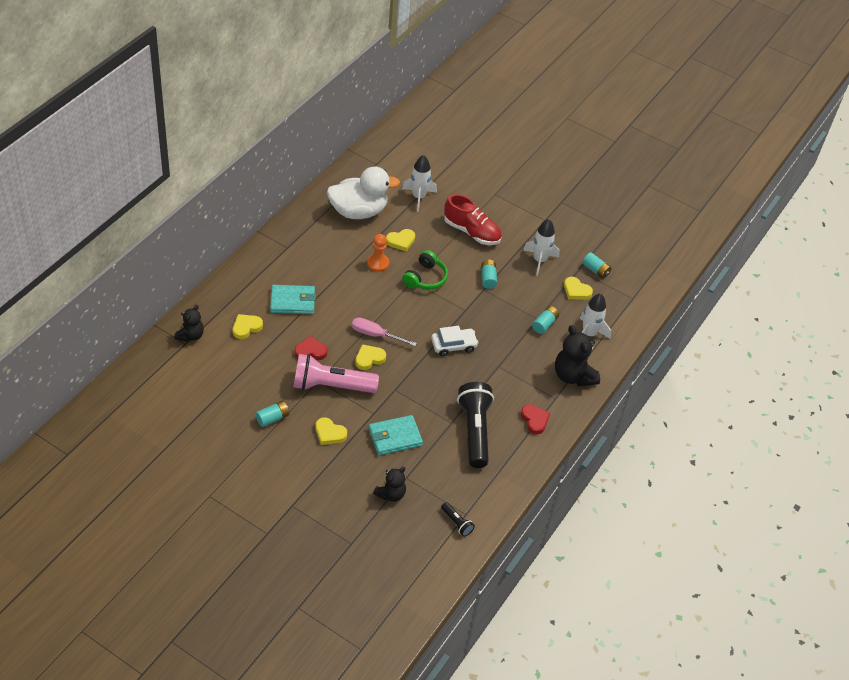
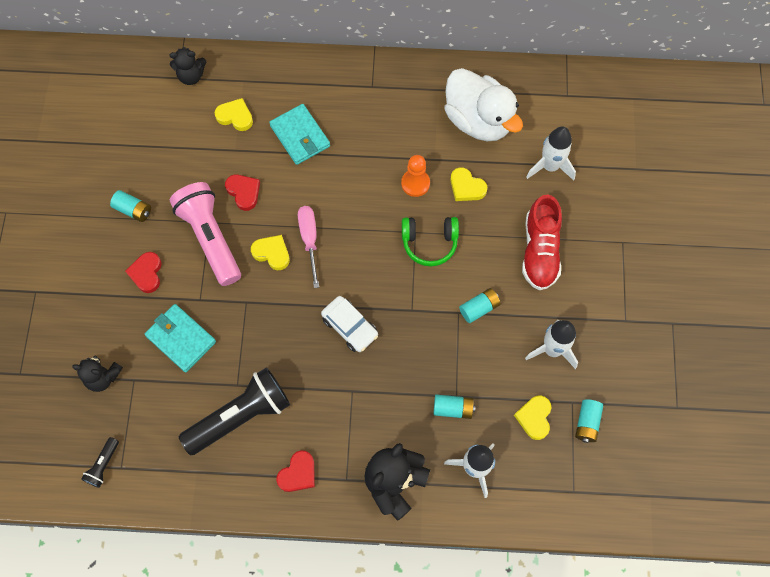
camera: 65 degrees right, 20 degrees up
(329, 433) = (146, 273): yellow heart -> red heart

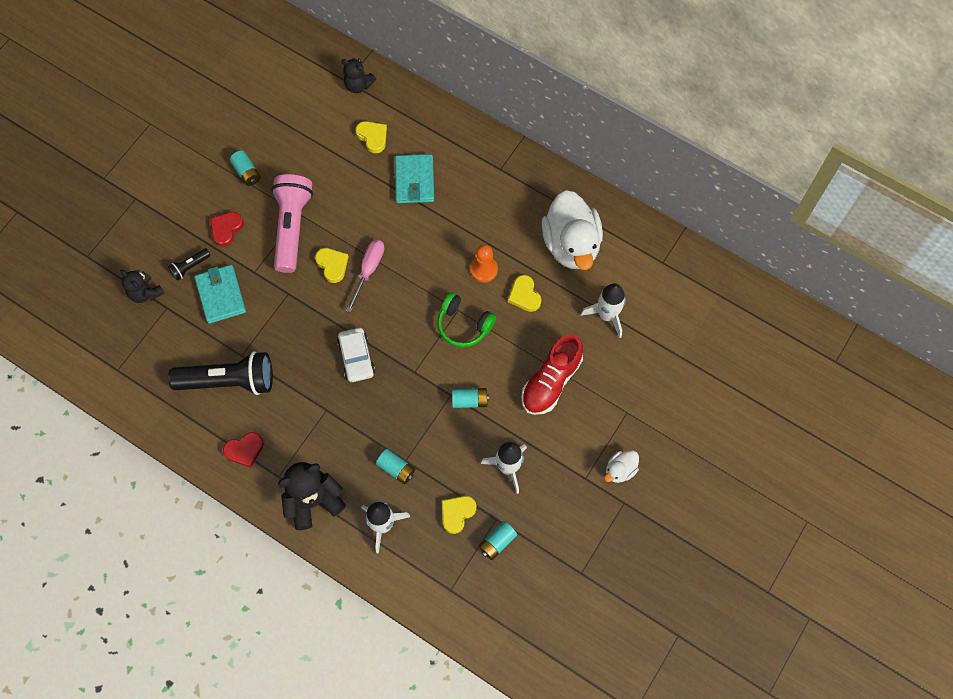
camera: 30 degrees right, 0 degrees up
(103, 465) = (106, 360): black flashlight -> black flashlight (190, 267)
(244, 192) = (341, 203): red heart -> none
(650, 296) = (620, 470): none -> white duck

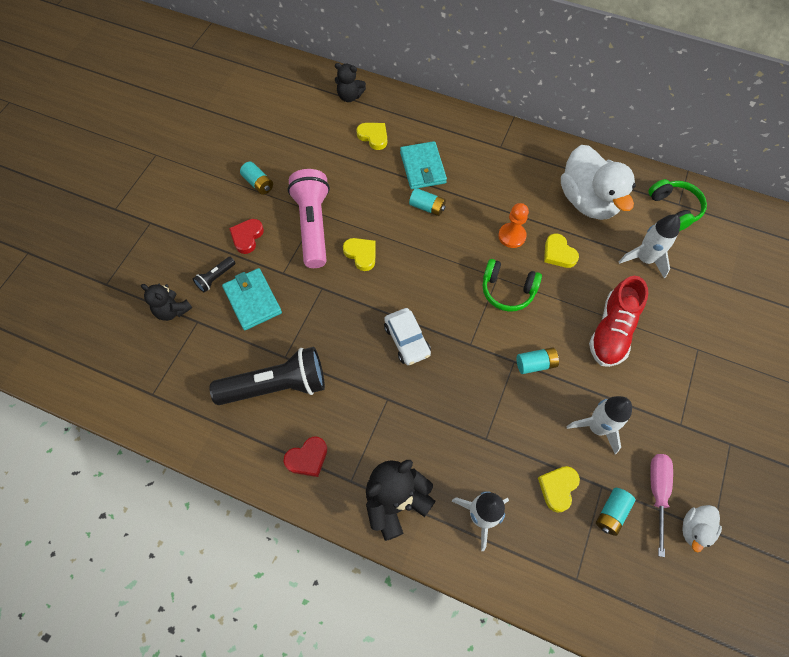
camera: 10 degrees left, 5 degrees down
(368, 270) = (398, 254): pink screwdriver -> pink screwdriver (657, 492)
(396, 469) = (478, 450): turquoise battery -> turquoise battery (427, 207)
(620, 470) = (713, 409): white duck -> white duck (694, 529)
(655, 267) = (674, 209): none -> green headphones

